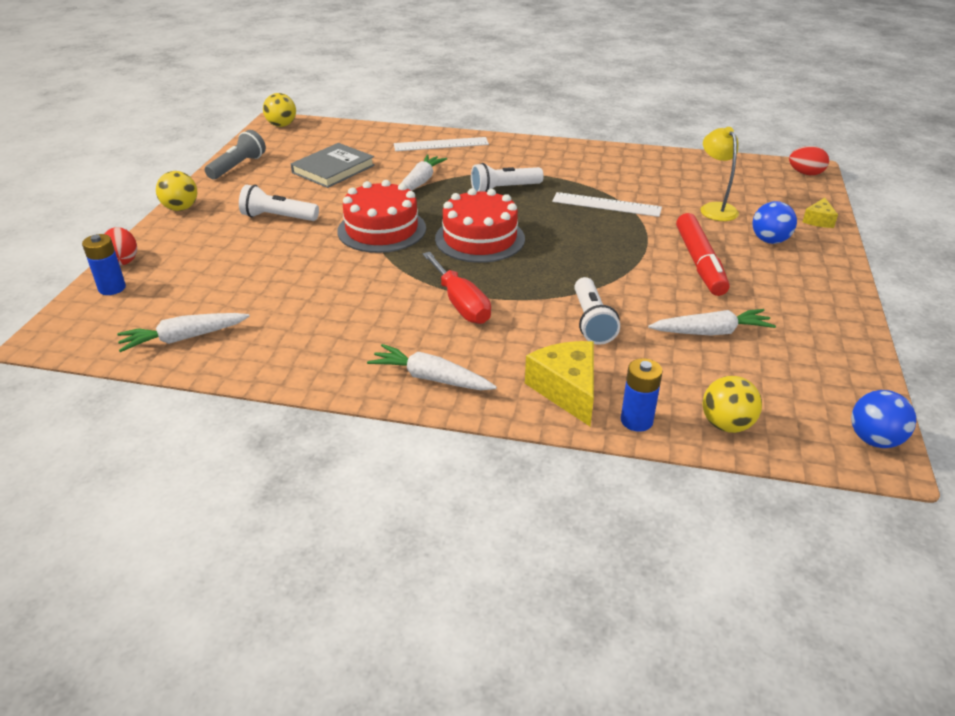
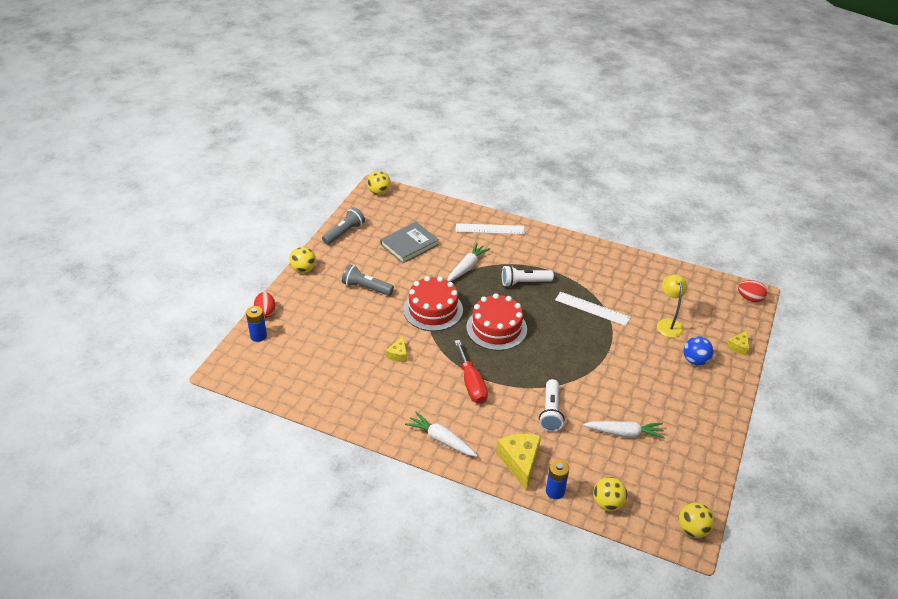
camera: 10 degrees right, 5 degrees up
(184, 338) = (299, 384): white carrot -> none
(278, 217) = (366, 288): white flashlight -> grey flashlight
(340, 284) = (398, 354): none -> yellow cheese
(699, 263) = (638, 373): red marker -> none
(874, 439) = (692, 529): blue ball -> yellow ball

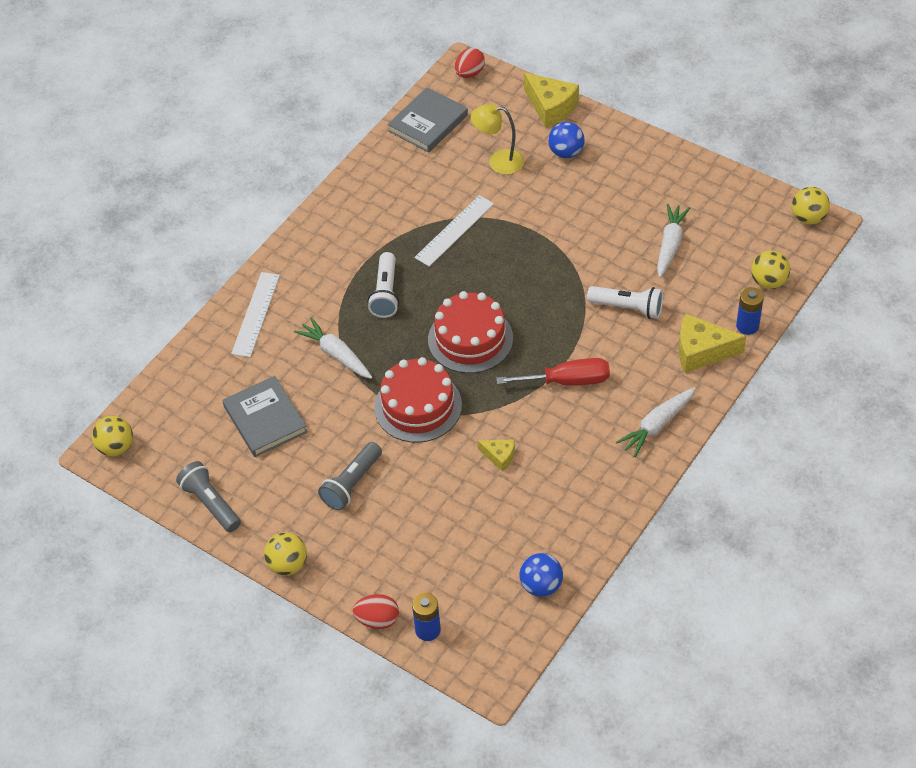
camera: 75 degrees left, 10 degrees up
(294, 387) = (541, 585): none -> blue ball
(688, 283) = (428, 123): none -> grey book
(738, 347) = (551, 107): yellow cheese -> yellow cheese, size x1.81

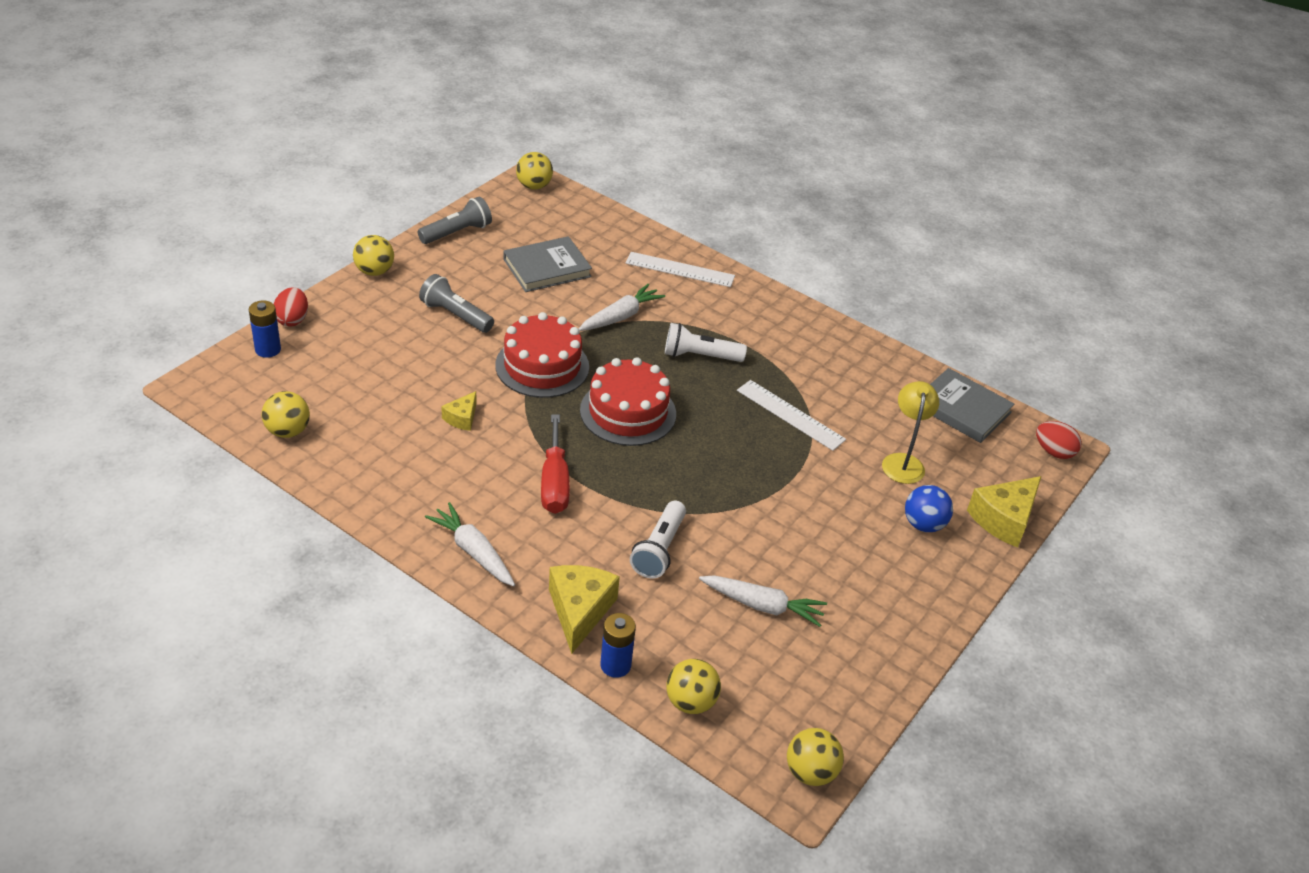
camera: 85 degrees right, 10 degrees down
(541, 585) = (288, 431): blue ball -> yellow ball

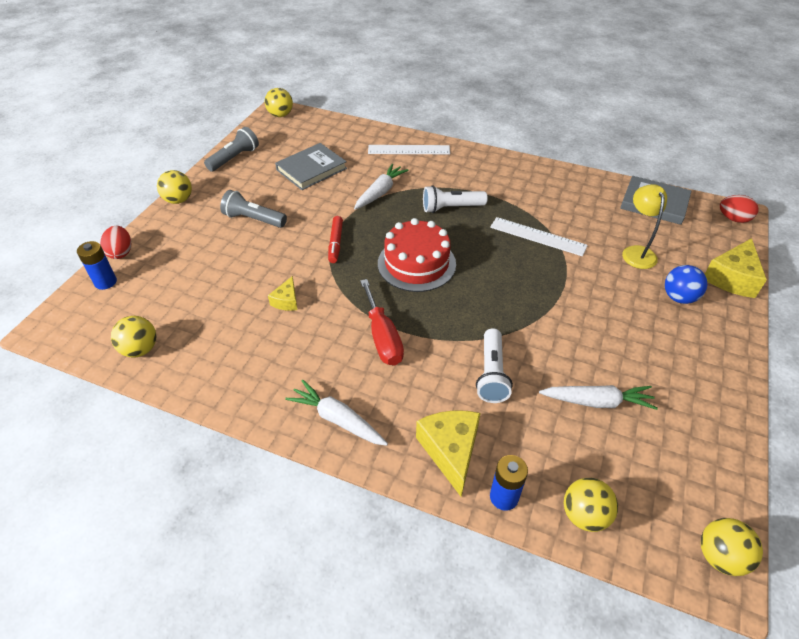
camera: 10 degrees left, 5 degrees up
(542, 366) = (335, 243): red cake -> red marker

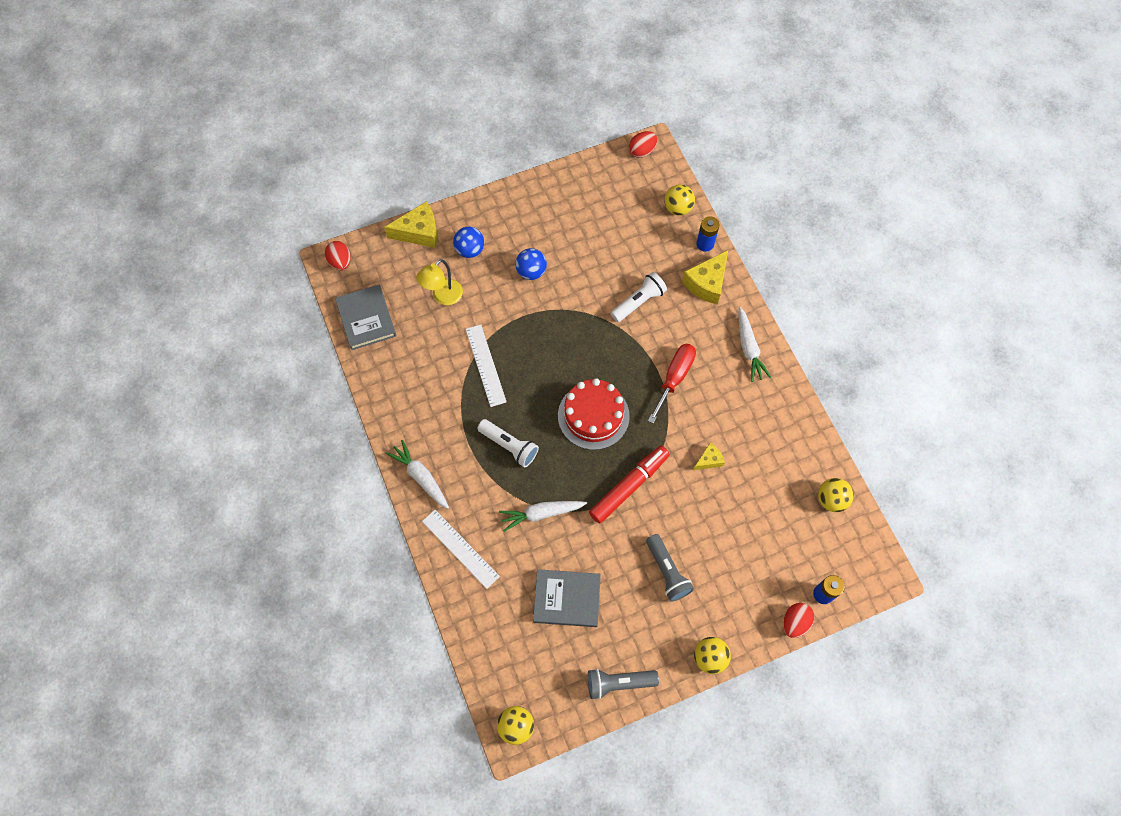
camera: 135 degrees left, 20 degrees up
(335, 243) = (629, 486): red marker -> red marker, size x1.68
(597, 401) = (603, 242): white carrot -> white carrot (420, 477)
(611, 321) = (531, 271): none -> blue ball
(720, 556) = (642, 151): yellow ball -> red egg

